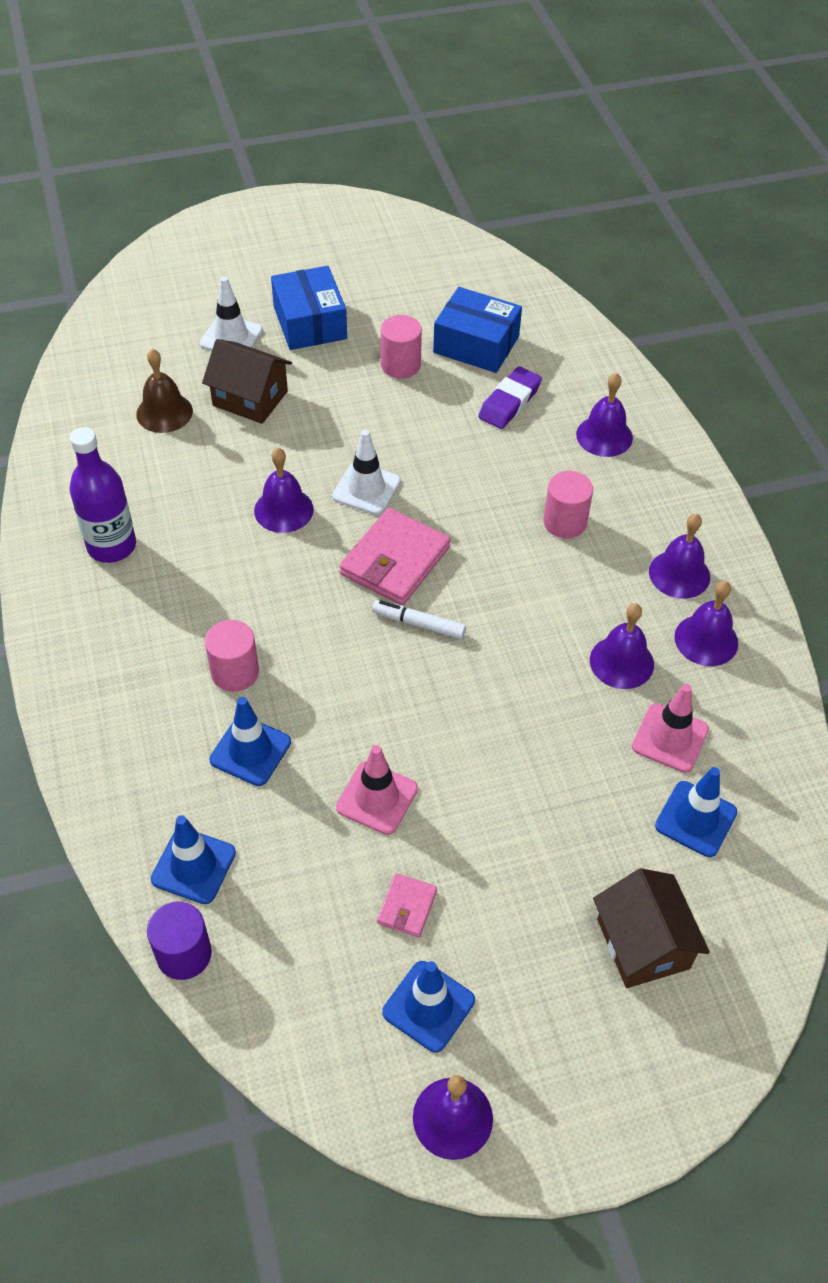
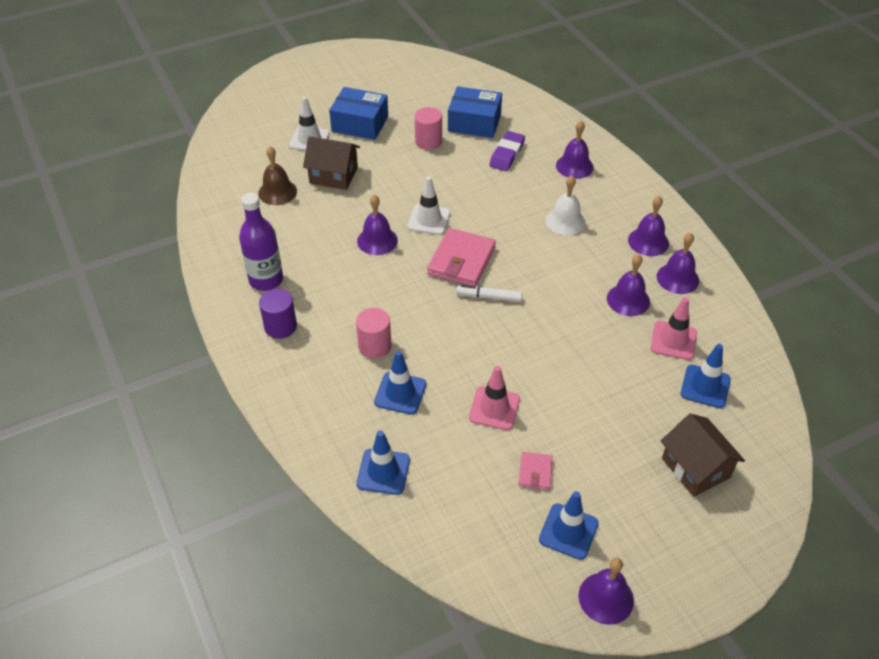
camera: 10 degrees left, 5 degrees down
(184, 954) = (393, 528): purple cylinder -> purple cylinder (280, 326)
(310, 322) = (360, 124): blue box -> blue box turned 45 degrees counterclockwise
(565, 522) = (565, 221): pink cylinder -> white bell

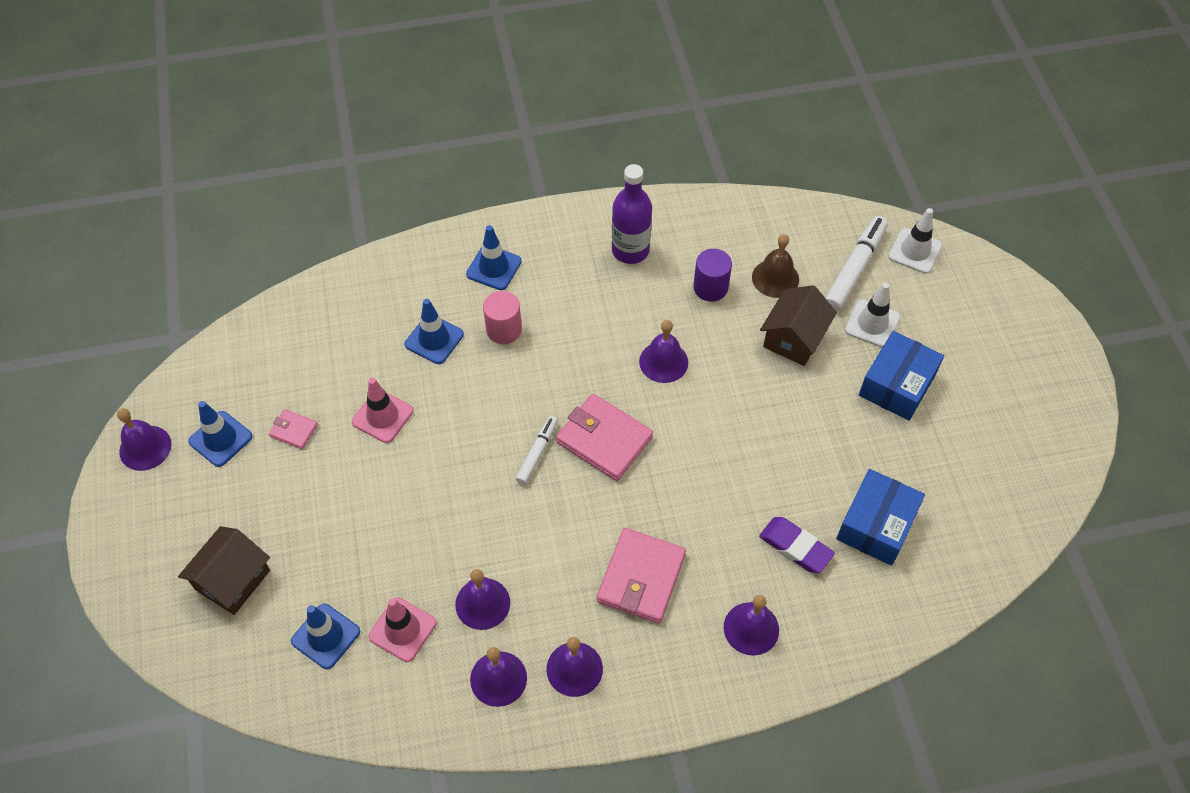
camera: 105 degrees right, 10 degrees up
(259, 153) = (854, 269): none -> white marker
(280, 326) = (559, 254): purple cylinder -> purple cylinder (710, 287)
(383, 472) = (349, 308): blue traffic cone -> blue traffic cone (494, 268)
(428, 141) = (843, 457): pink cylinder -> none
(429, 220) = (685, 422): white traffic cone -> white traffic cone (915, 251)
(565, 221) = (641, 578): white bell -> pink wallet
(695, 468) = (232, 580): brown house -> brown house turned 45 degrees counterclockwise

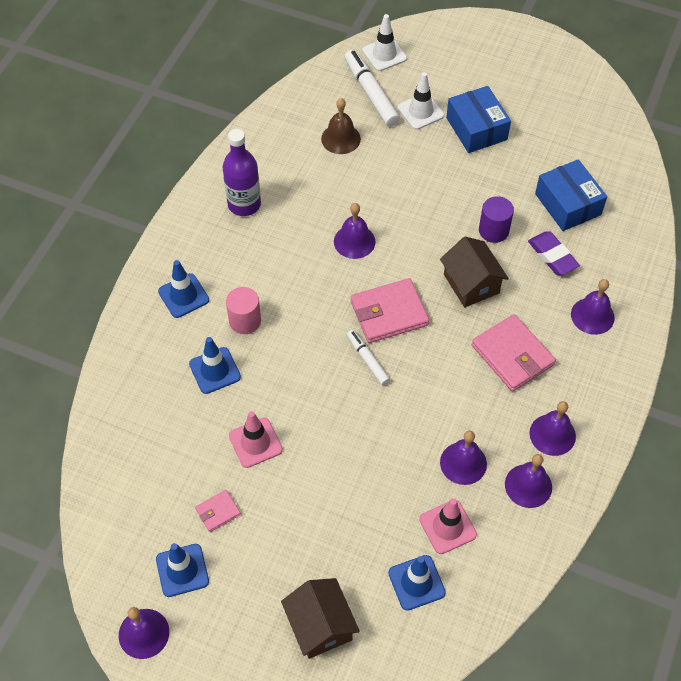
camera: 55 degrees left, 0 degrees up
(710, 287) = (316, 178): purple cylinder -> purple cylinder (493, 230)
(794, 338) = (397, 158): brown house -> brown house (471, 283)
(795, 547) = (552, 256): purple eraser -> purple eraser turned 75 degrees clockwise

